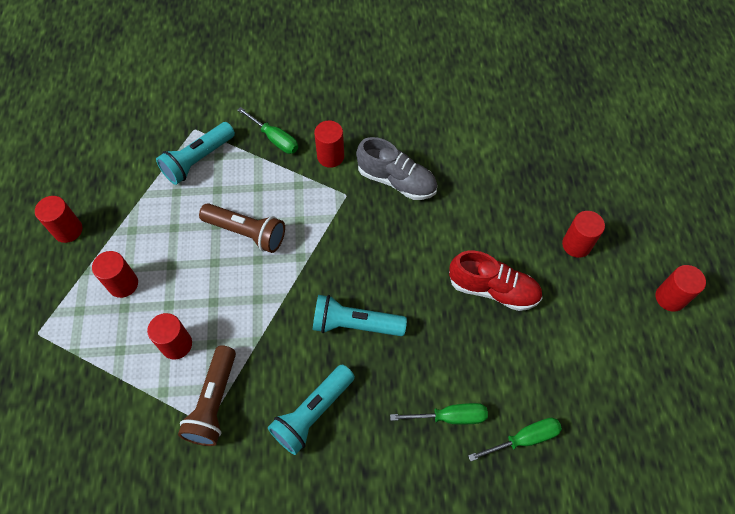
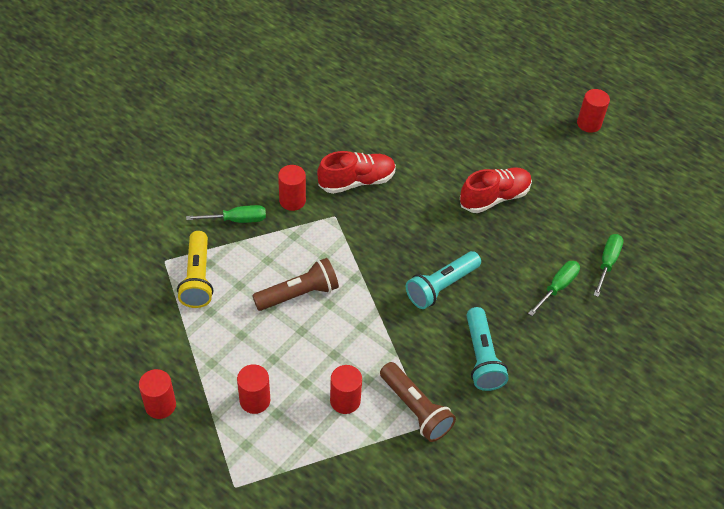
camera: 50 degrees left, 10 degrees down
(198, 160) = (197, 278): turquoise flashlight -> yellow flashlight
(396, 181) = (356, 181): grey shoe -> red shoe
(576, 245) = (508, 134): red cylinder -> none

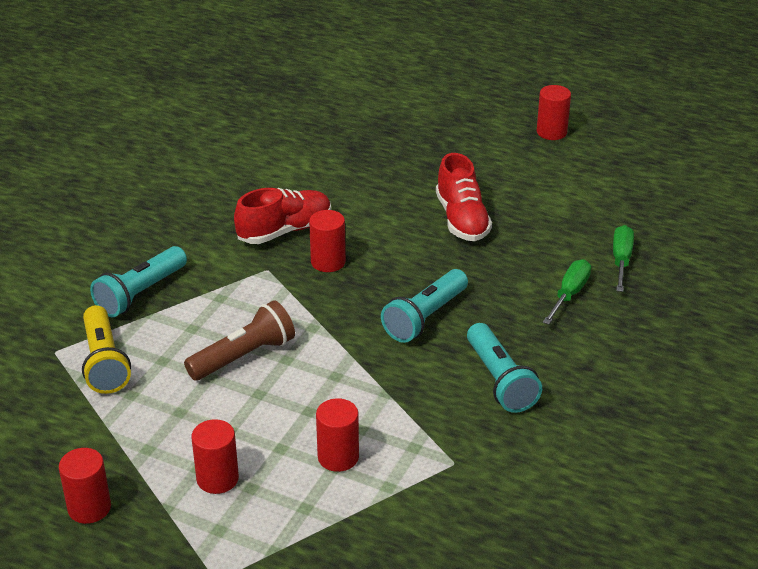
camera: 10 degrees left, 15 degrees down
(236, 220) = (140, 294): green screwdriver -> turquoise flashlight
(292, 200) = (208, 263): red cylinder -> red cylinder (328, 262)
(416, 409) = (433, 449): brown flashlight -> none
(494, 198) = (462, 219): red shoe -> red shoe turned 120 degrees clockwise

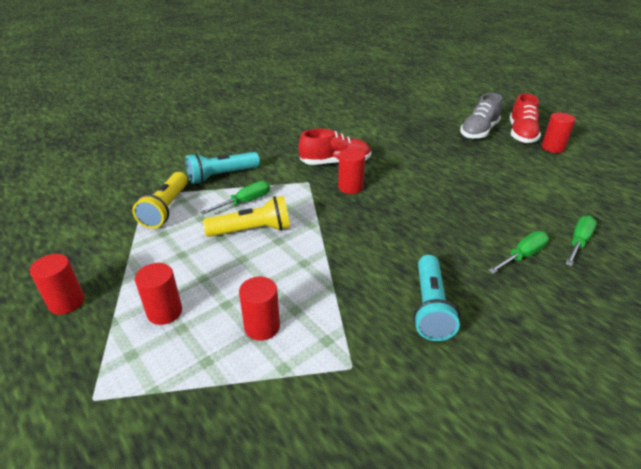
camera: 25 degrees right, 0 degrees up
(204, 322) = (245, 202): none -> green screwdriver
(244, 356) = (252, 230): brown flashlight -> yellow flashlight
(425, 318) = (396, 241): turquoise flashlight -> none
(449, 129) = (479, 132): none -> grey shoe
(462, 219) = (460, 184): red shoe -> red shoe (521, 134)

